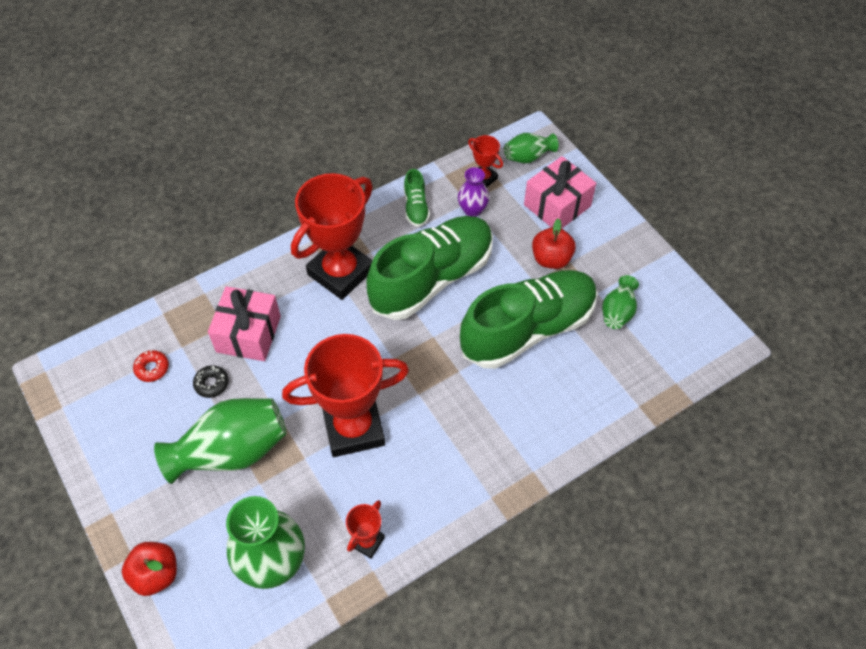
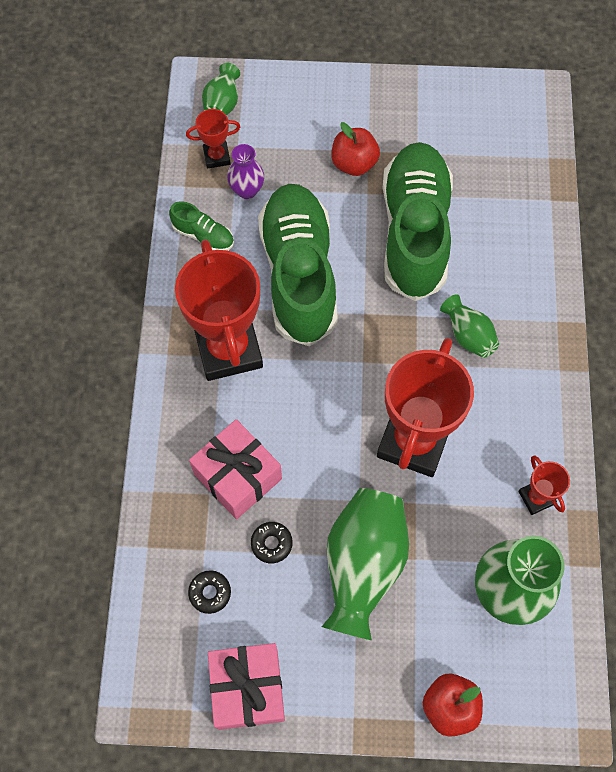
camera: 55 degrees left, 10 degrees up
(152, 368) = (210, 593): red donut -> black donut
(557, 205) = (298, 119): pink gift -> pink gift (248, 689)
(618, 312) = (449, 151): green vase -> green vase (468, 335)

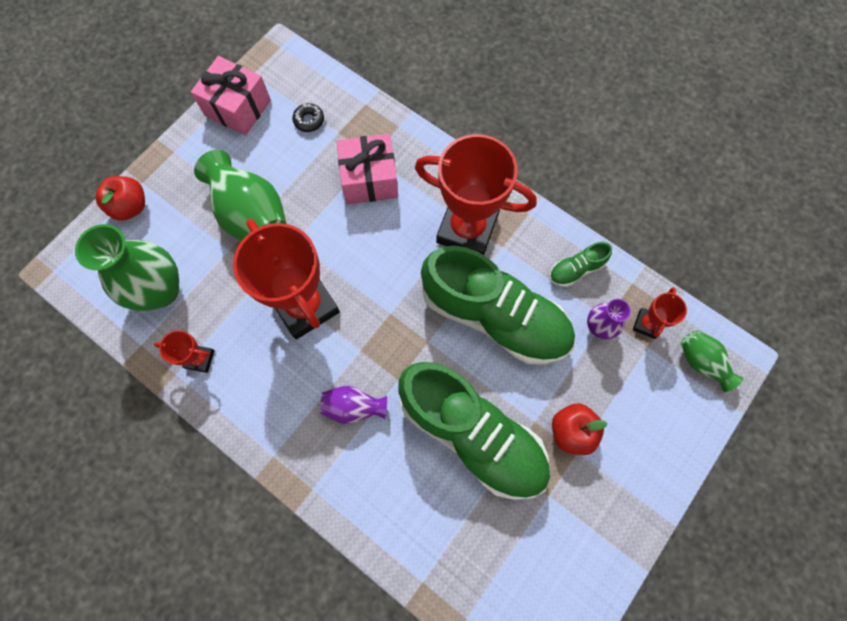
camera: 125 degrees right, 5 degrees up
(271, 543) = (310, 172): black donut -> none
(468, 335) = (353, 407): green vase -> purple vase

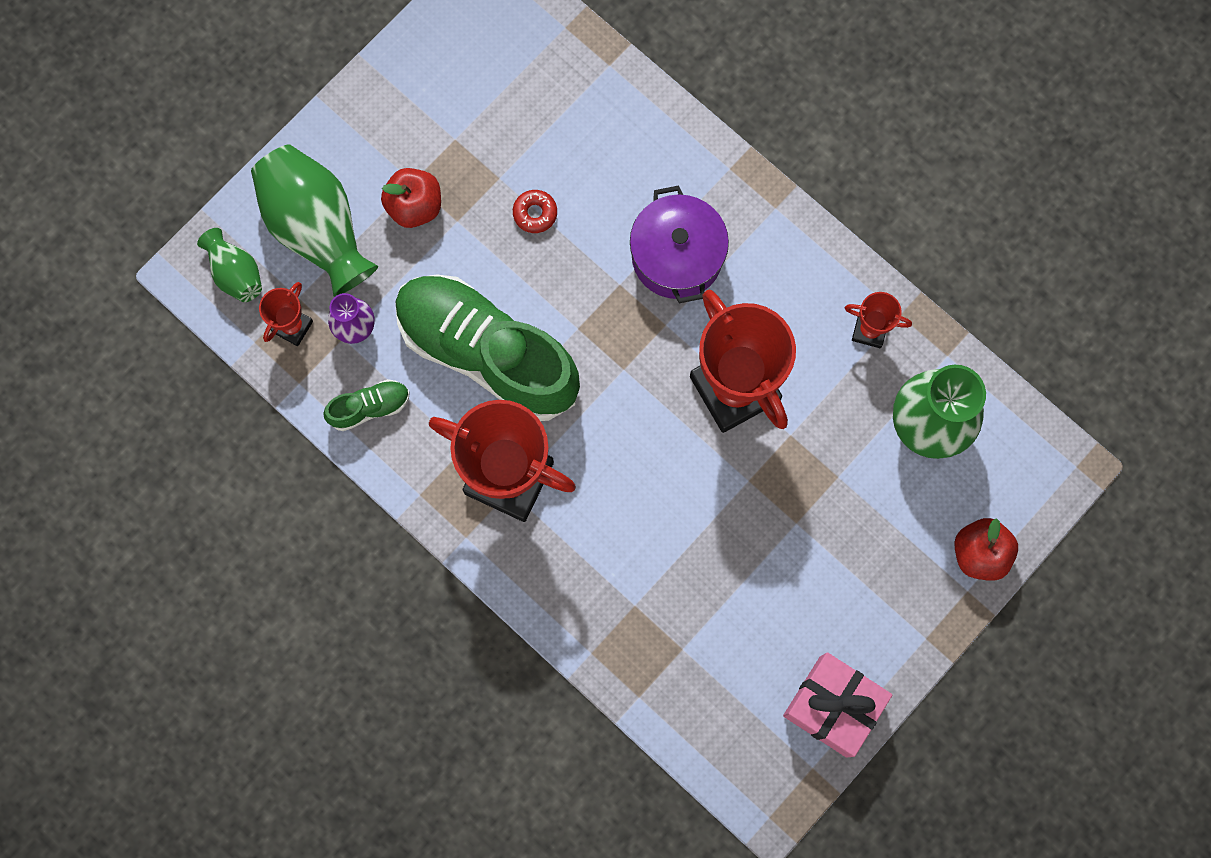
camera: 175 degrees left, 5 degrees up
(251, 215) = (808, 525): green vase -> green vase (317, 228)
(309, 120) = (725, 674): black donut -> none
(353, 407) = (677, 256): purple vase -> purple pot
(369, 179) = (639, 567): pink gift -> none
(472, 433) = (535, 213): green shoe -> red donut

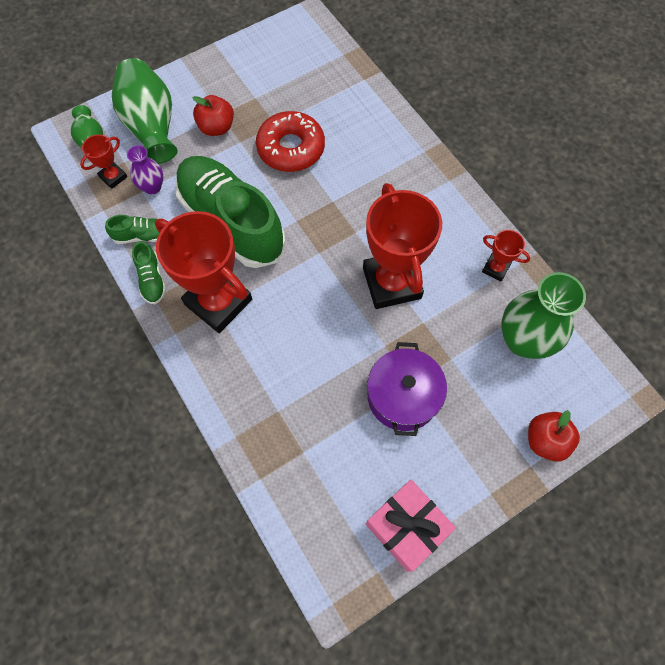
camera: 15 degrees right, 10 degrees down
(407, 469) = (152, 280): none -> green shoe
(535, 213) = (291, 148): red donut -> red donut, size x2.29
(677, 256) = (375, 193): purple pot -> purple pot (402, 396)

